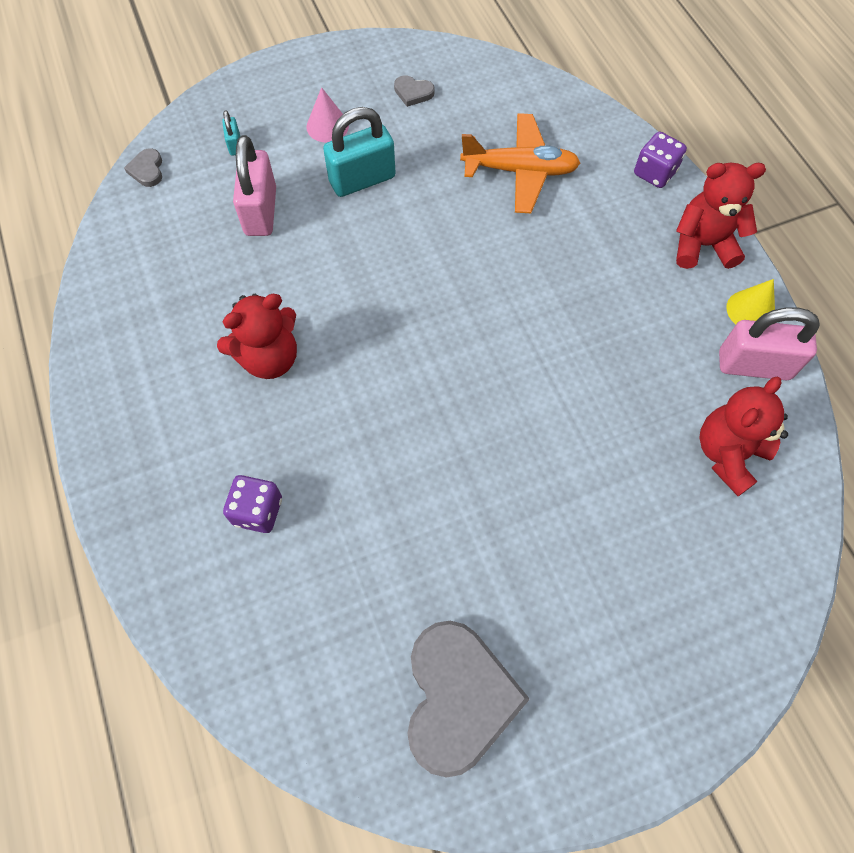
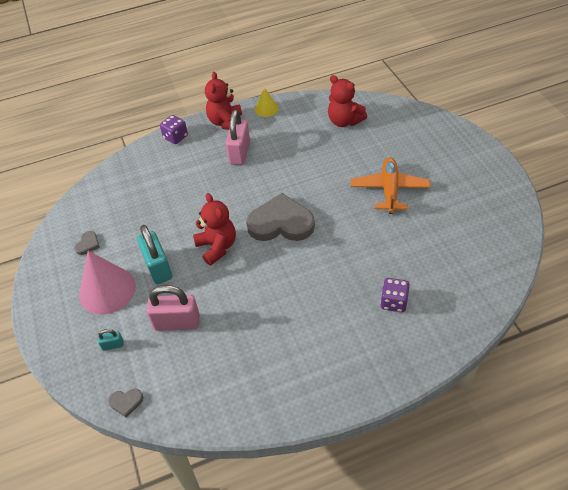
camera: 85 degrees left, 15 degrees down
(269, 358) = (293, 306): red teddy bear -> red teddy bear (217, 247)
(327, 126) = (107, 290): pink cone -> pink cone, size x1.90
(458, 698) = (476, 213): grey heart -> grey heart (281, 223)
(520, 171) = (164, 192): orange plane -> orange plane (389, 190)
(754, 365) = (297, 110): pink padlock -> pink padlock (240, 153)

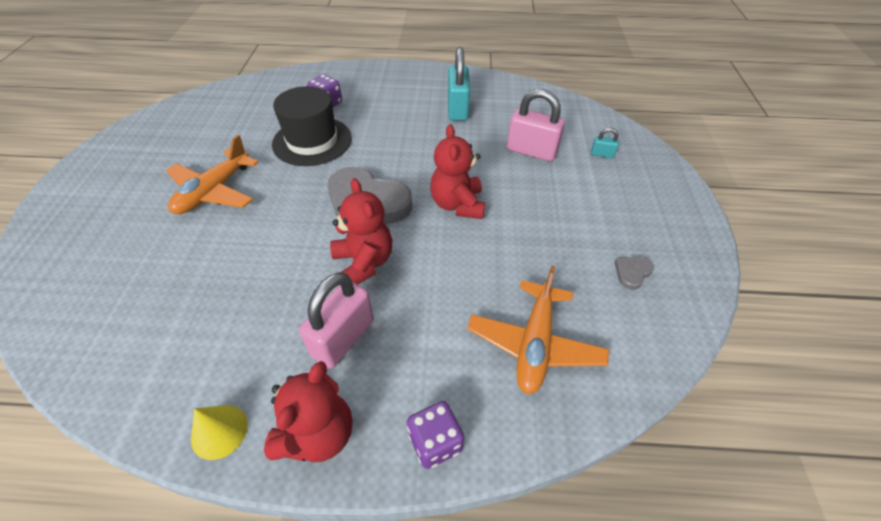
camera: 160 degrees left, 0 degrees up
(107, 290) = (605, 205): pink cone -> none
(126, 402) = (592, 114): grey heart -> none
(141, 186) = (534, 344): none -> orange plane
(158, 268) = (538, 207): turquoise padlock -> turquoise padlock (457, 109)
(344, 121) = (136, 324): red teddy bear -> red teddy bear (364, 263)
(366, 256) = (312, 141): none -> black hat

